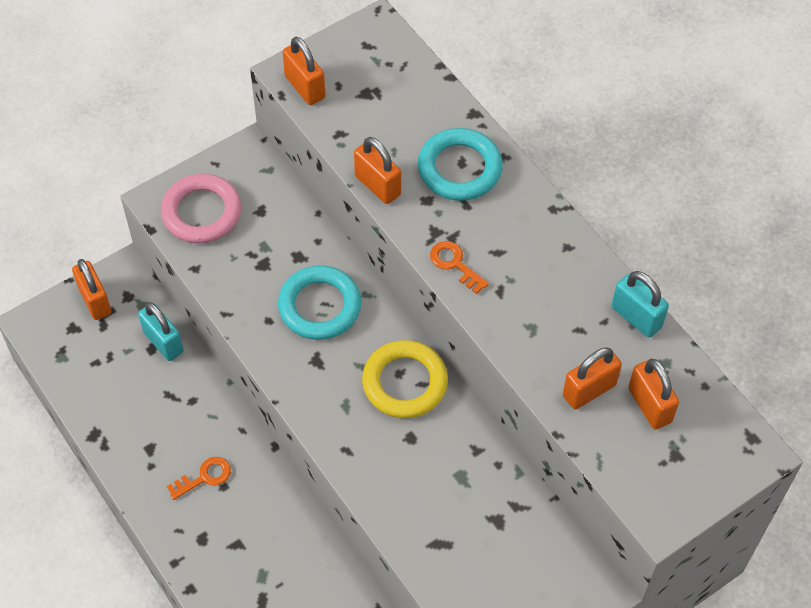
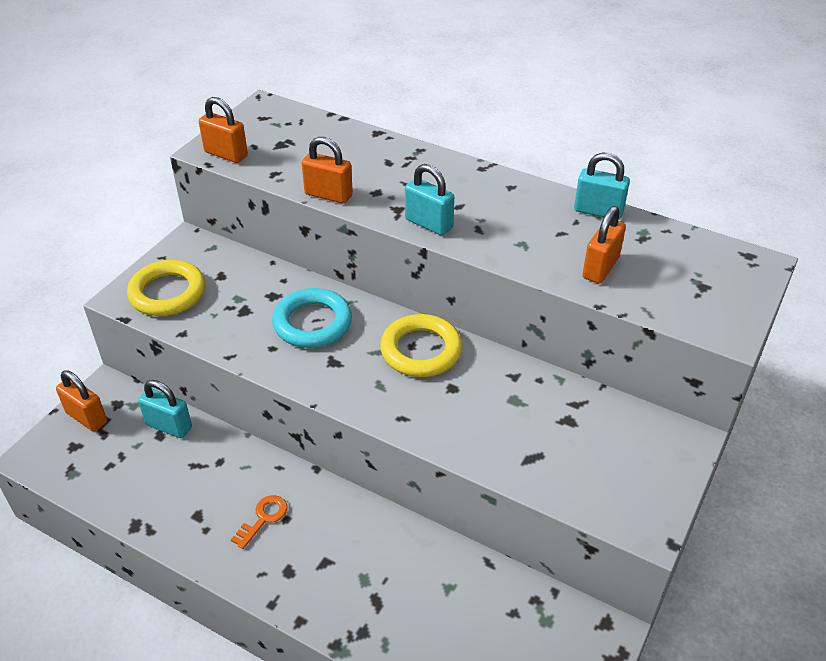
camera: 25 degrees left, 15 degrees down
(202, 212) = (167, 293): pink ring -> yellow ring
(455, 264) = (429, 224): orange key -> turquoise padlock
(459, 169) = (389, 166): turquoise ring -> none
(649, 405) = (655, 261): orange padlock -> none

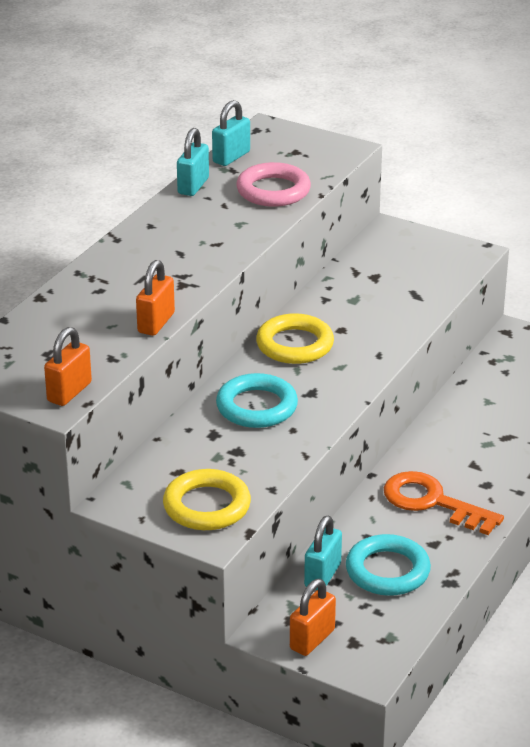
camera: 90 degrees left, 10 degrees down
(164, 475) = (387, 571): none -> turquoise ring
(263, 518) = (432, 502): orange key -> orange key, size x1.96
(429, 224) = (208, 268): turquoise padlock -> turquoise padlock (231, 157)
(600, 268) = (273, 191): orange padlock -> pink ring

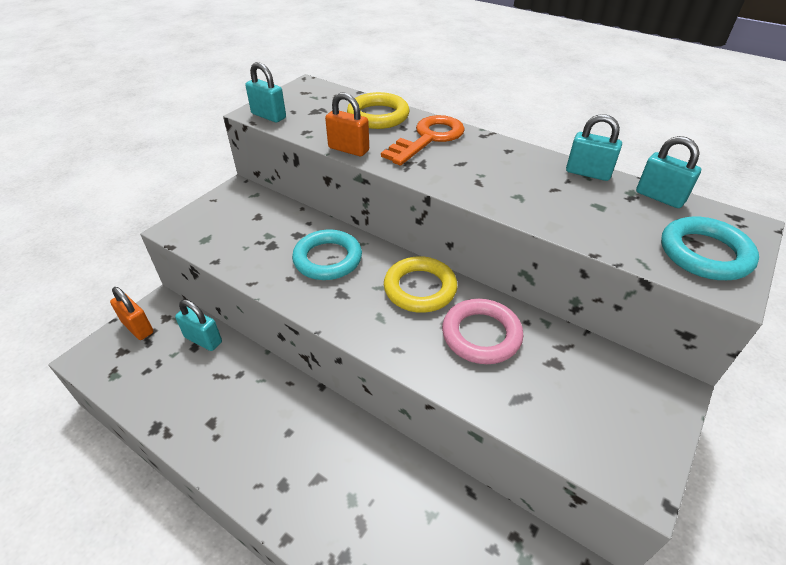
camera: 95 degrees right, 10 degrees up
(69, 392) = (268, 116): orange padlock -> turquoise padlock
(207, 506) = (211, 227): yellow ring -> yellow ring (378, 116)
(273, 191) = (593, 221): pink ring -> pink ring (481, 335)
(387, 571) = (190, 382): turquoise ring -> turquoise ring (704, 253)
(432, 502) = (268, 430): orange key -> orange key (429, 138)

